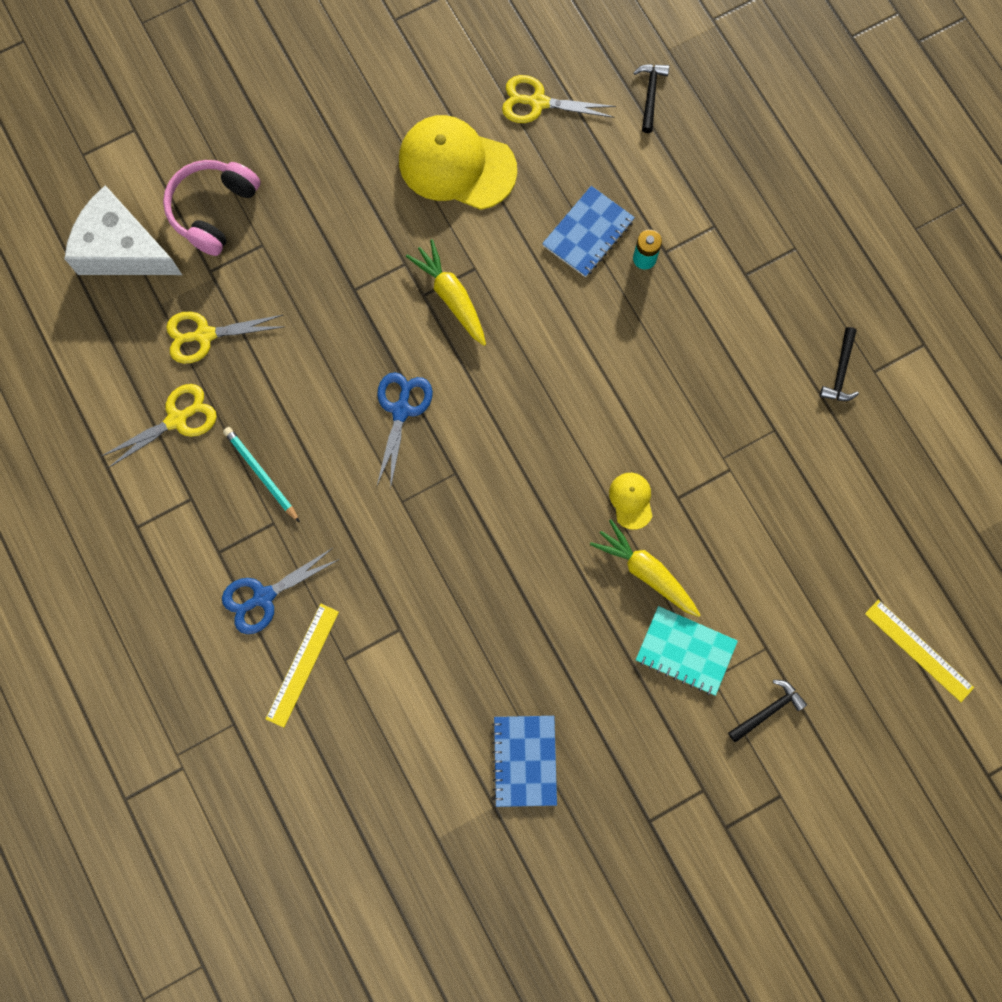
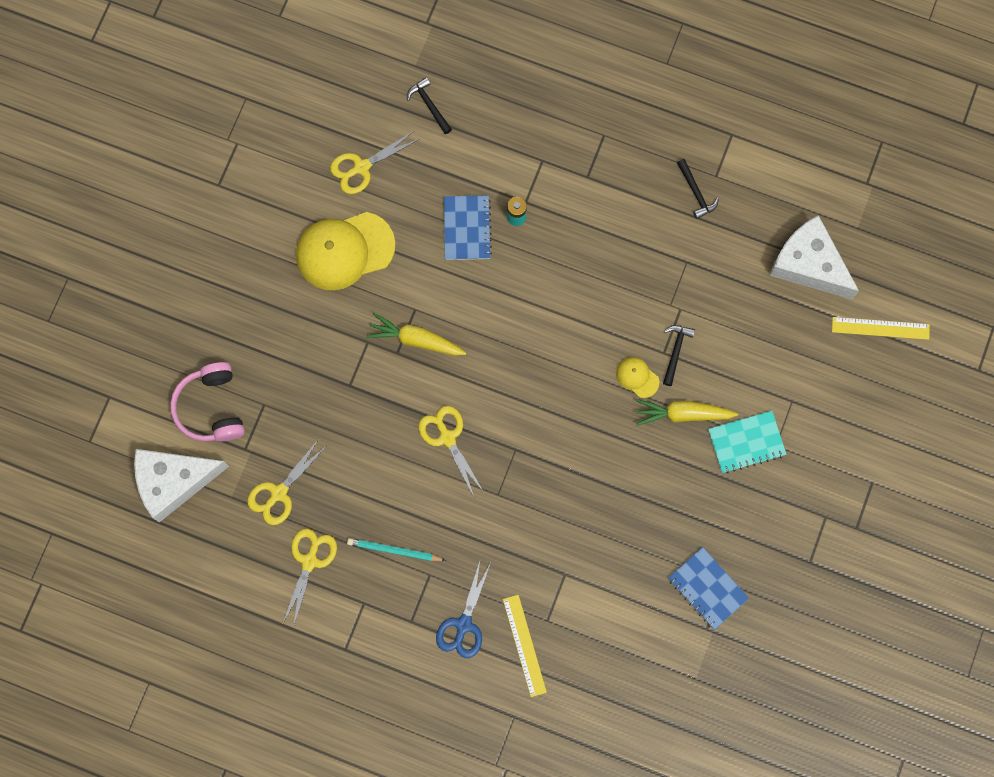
camera: 40 degrees left, 0 degrees up
(401, 410) = (447, 438): blue scissors -> yellow scissors
(768, 710) = (824, 437): black hammer -> black hammer (675, 351)
(897, 529) = (808, 264): none -> white cheese

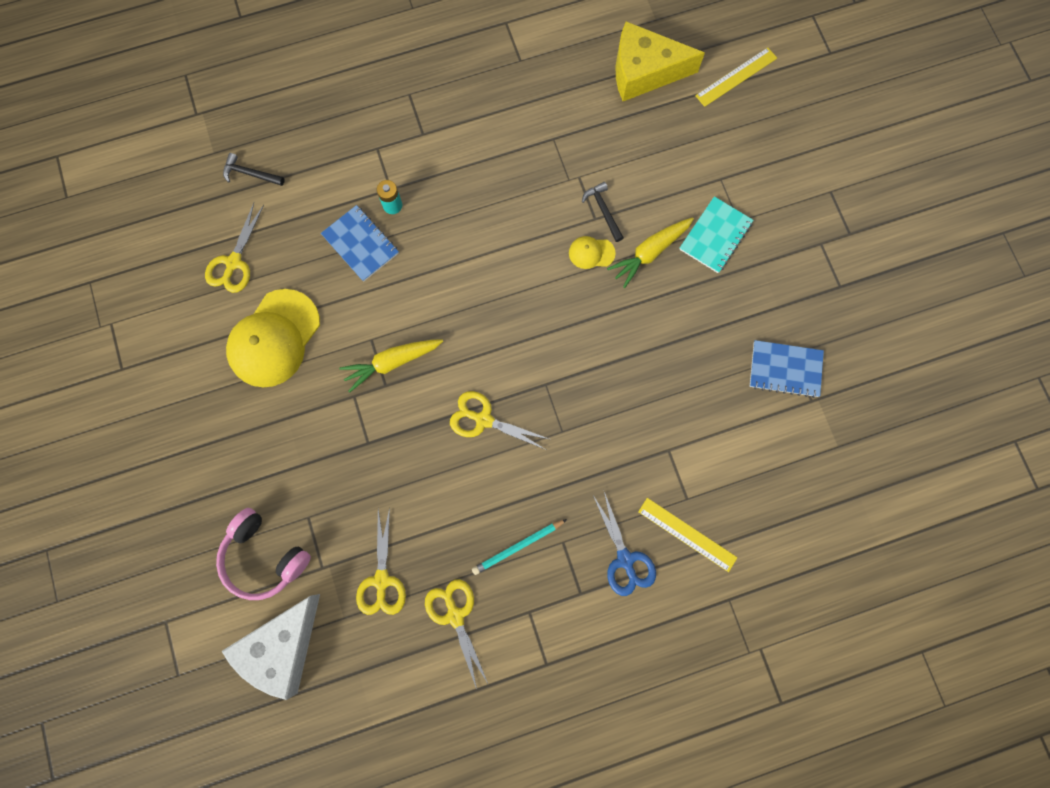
camera: 40 degrees left, 0 degrees up
(696, 193) = (516, 83): black hammer -> none
(808, 264) = (644, 71): white cheese -> yellow cheese

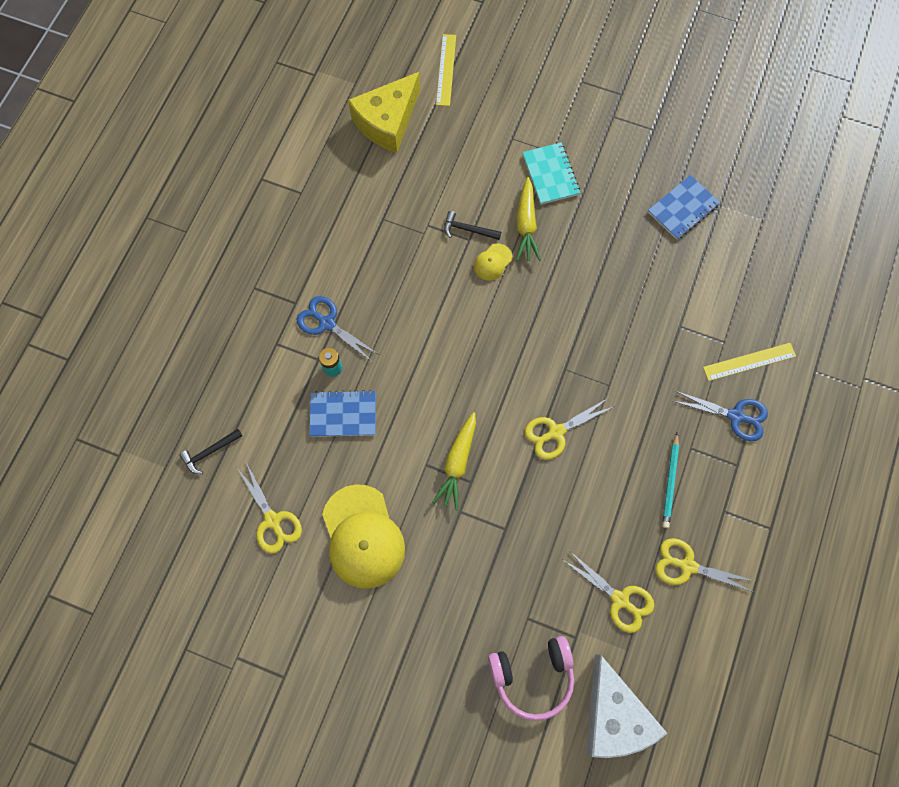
camera: 50 degrees left, 5 degrees down
(426, 170) = (327, 323): none -> blue scissors

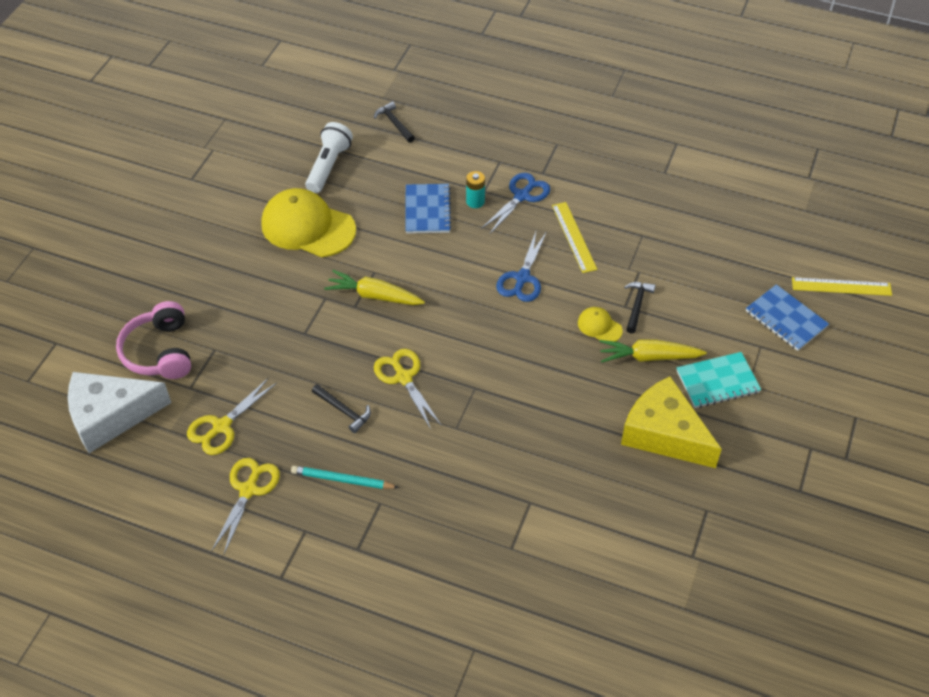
camera: 90 degrees right, 20 degrees down
(272, 520) = (328, 166): yellow scissors -> white flashlight
(362, 536) = (308, 227): yellow cap -> yellow cap turned 45 degrees clockwise
(387, 121) = (762, 237): yellow cheese -> yellow cheese (664, 434)
(596, 485) = (343, 411): none -> black hammer
(683, 208) = (689, 516): blue notebook -> blue notebook (786, 319)
(735, 416) = (417, 552): blue scissors -> blue scissors (522, 278)
(749, 362) = (485, 573): yellow ruler -> yellow ruler (573, 237)

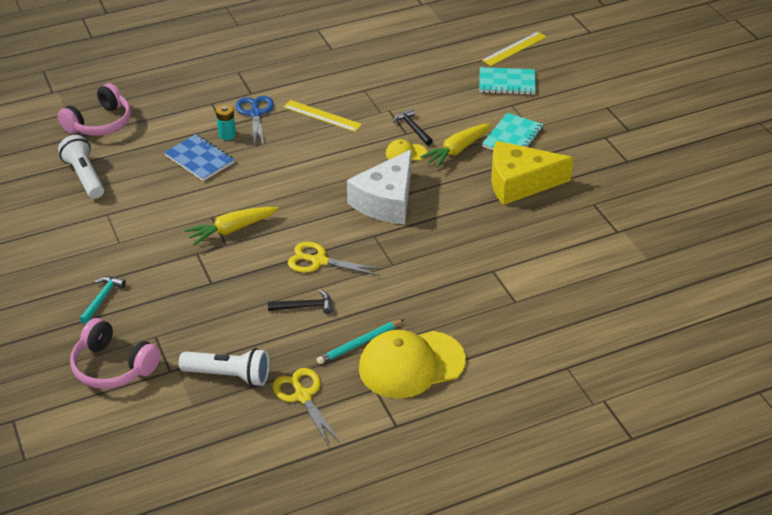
camera: 45 degrees left, 10 degrees down
(110, 416) = (131, 430): white cheese -> white cheese (386, 201)
(218, 287) = (102, 299): none -> turquoise hammer
(221, 426) = (229, 375): yellow scissors -> white flashlight
(308, 227) = (121, 221): yellow cap -> yellow cap (411, 364)
(394, 123) = (100, 123): black hammer -> pink headphones
(522, 278) = (320, 158): blue scissors -> none
(786, 319) = (507, 83): blue notebook -> turquoise notebook

